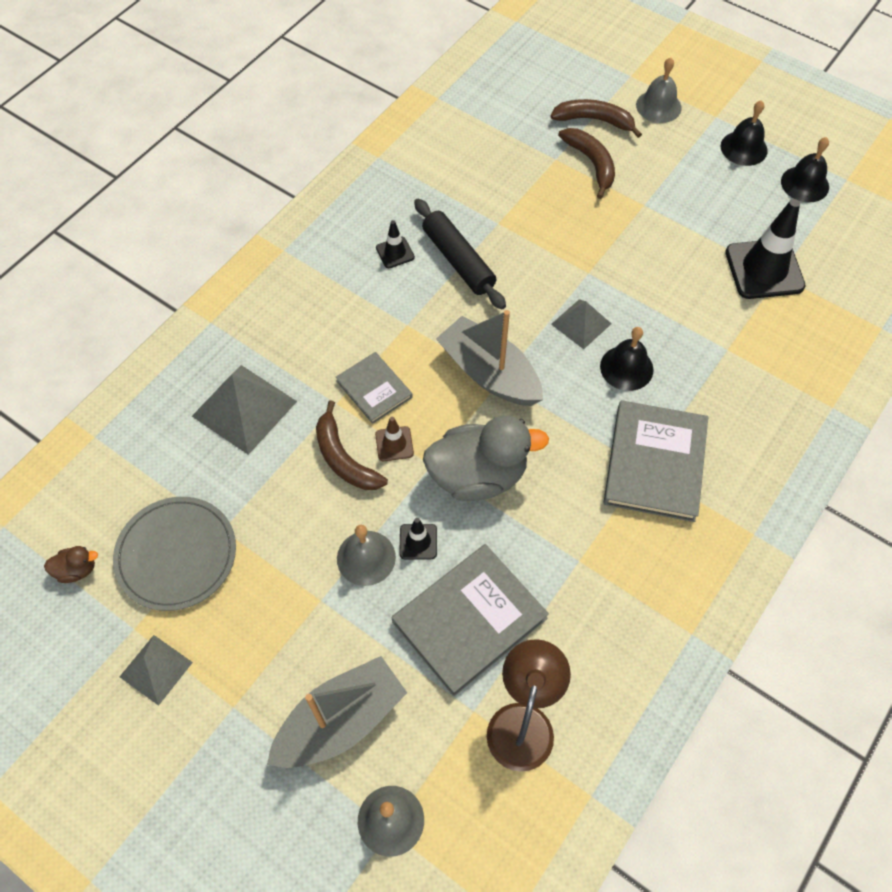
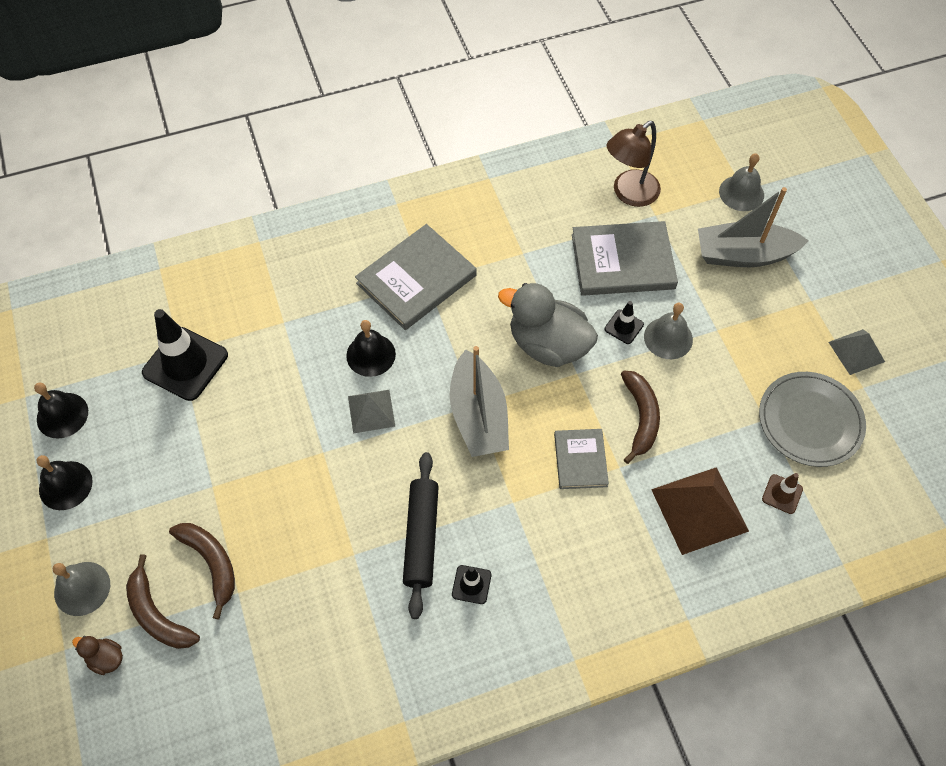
camera: 145 degrees left, 0 degrees up
(77, 570) = (894, 454): brown duck -> brown duck (106, 658)
(244, 408) = (699, 510): grey pyramid -> brown pyramid
(394, 444) = (594, 405): brown traffic cone -> brown traffic cone (782, 494)
(591, 163) = (211, 563): brown banana -> brown banana turned 135 degrees clockwise

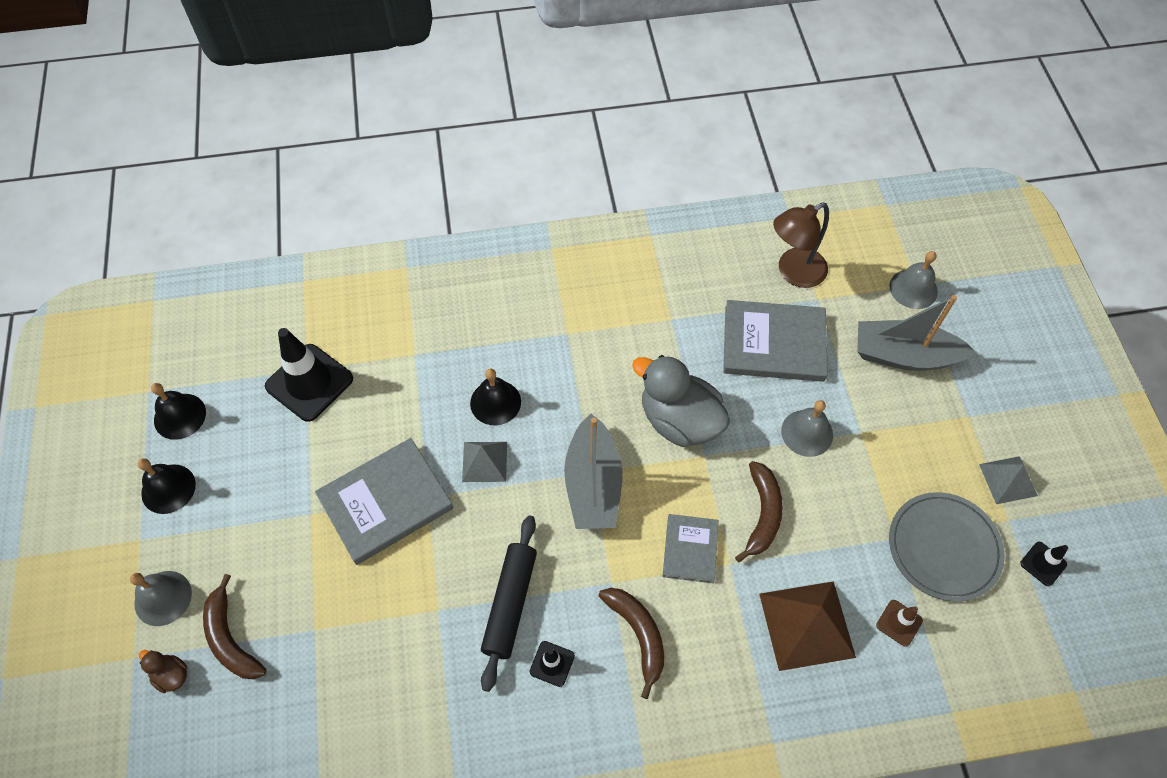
camera: 10 degrees right, 0 degrees up
(211, 563) = (294, 594): brown banana -> brown banana (638, 635)
(416, 279) = (556, 330): grey book -> grey book (385, 502)
(624, 327) = (762, 413): black traffic cone -> black traffic cone (1043, 564)

